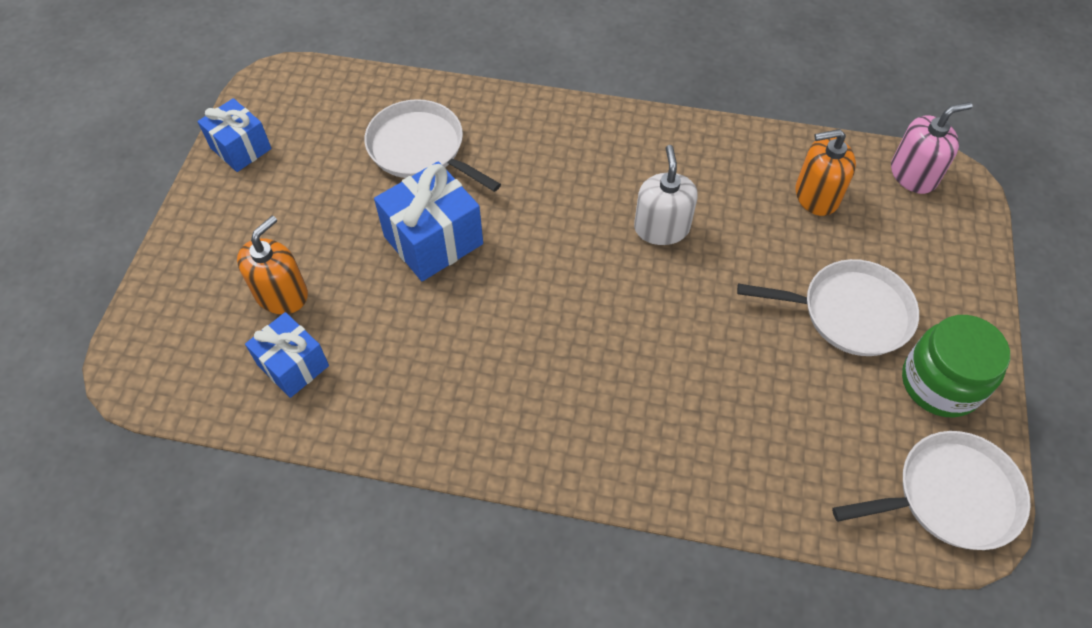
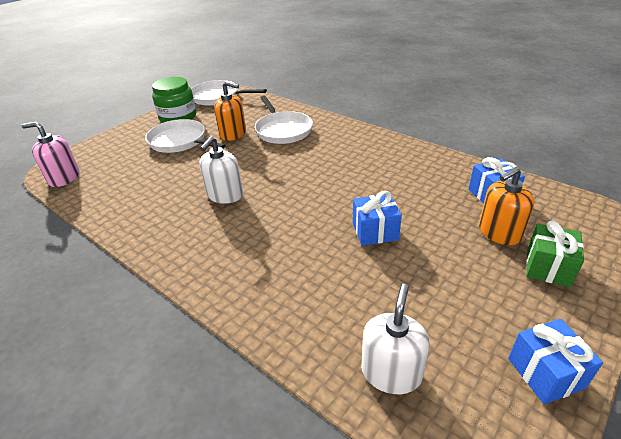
camera: 150 degrees left, 20 degrees down
(226, 260) = (548, 267): none -> green gift
(365, 105) = (391, 372): none -> white soap dispenser
(420, 149) = (354, 302): white pan -> white pan (283, 130)
(433, 240) = (375, 231): blue gift -> blue gift, size x0.66
(816, 195) = (125, 184): orange soap dispenser -> orange soap dispenser (233, 134)

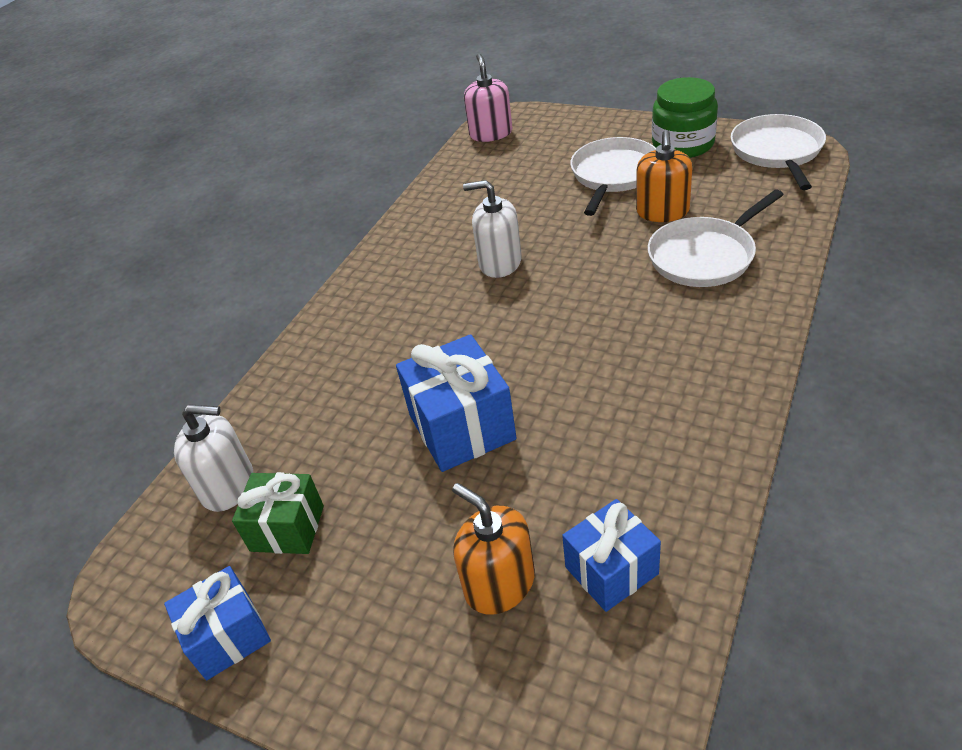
camera: 80 degrees right, 5 degrees up
(375, 231) = (461, 427): blue gift -> blue gift, size x1.52
(548, 267) = (424, 653): green gift -> green gift (287, 528)

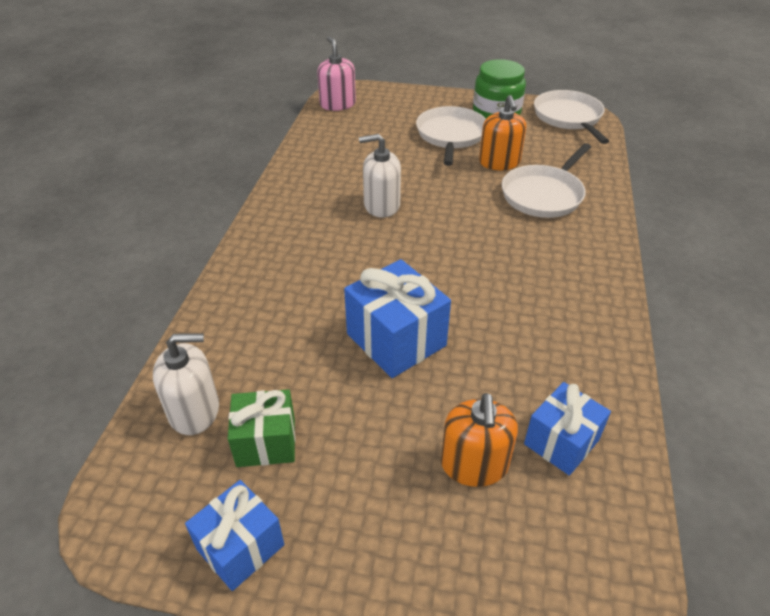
camera: 20 degrees left, 0 degrees up
(499, 583) = (474, 464): orange soap dispenser -> orange soap dispenser turned 120 degrees counterclockwise

